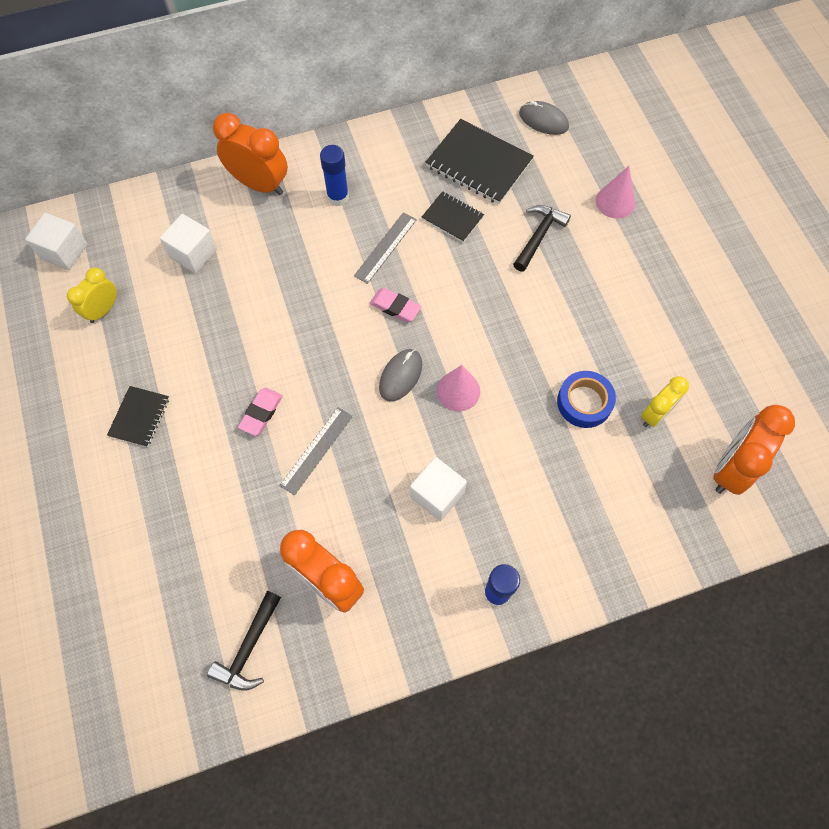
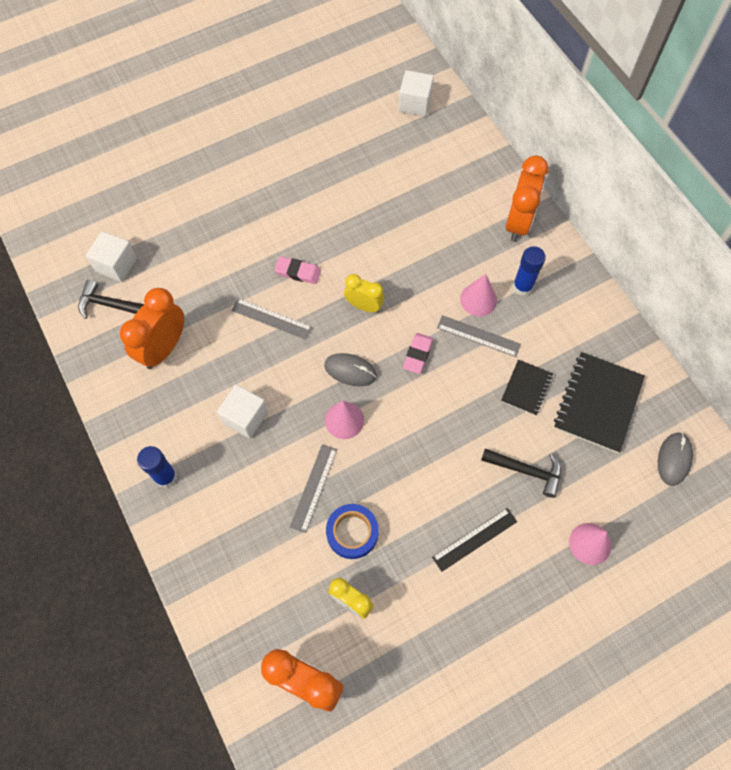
camera: 80 degrees right, 0 degrees up
(103, 310) = (368, 143): yellow clock -> yellow clock (364, 306)
(139, 417) = (281, 191): black notebook -> none
(193, 254) = (434, 190): white cube -> white cube (116, 265)
(343, 239) = (478, 299): none -> pink cone
(531, 432) = (314, 487): none -> grey ruler
(602, 293) = (474, 539): none -> black ruler

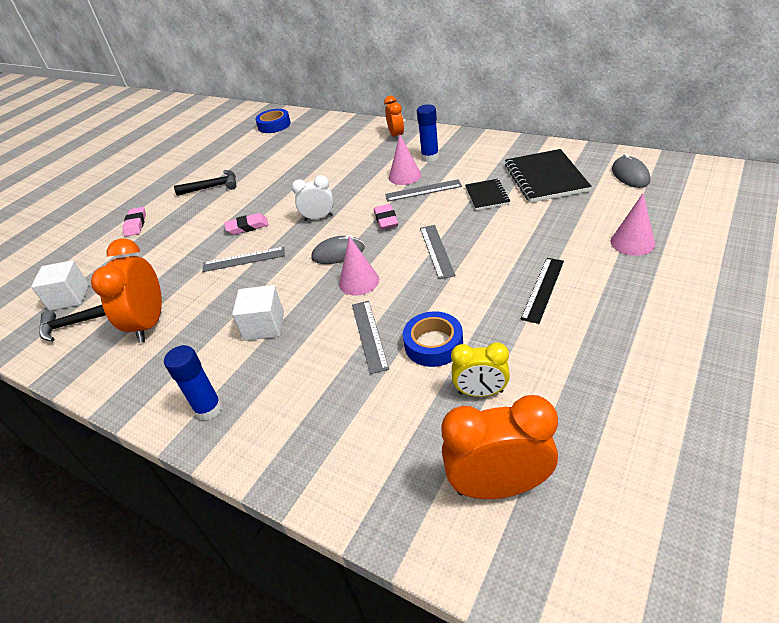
camera: 25 degrees left, 25 degrees down
(207, 192) = (136, 224): none -> pink eraser
(364, 306) = (318, 218): yellow clock -> white clock
(415, 104) = (274, 125): white cube -> blue tape
(429, 429) = (436, 251): none -> grey ruler
(518, 222) = (396, 136): orange clock -> orange clock, size x0.61
(526, 471) = (536, 232): black hammer -> black hammer (212, 187)

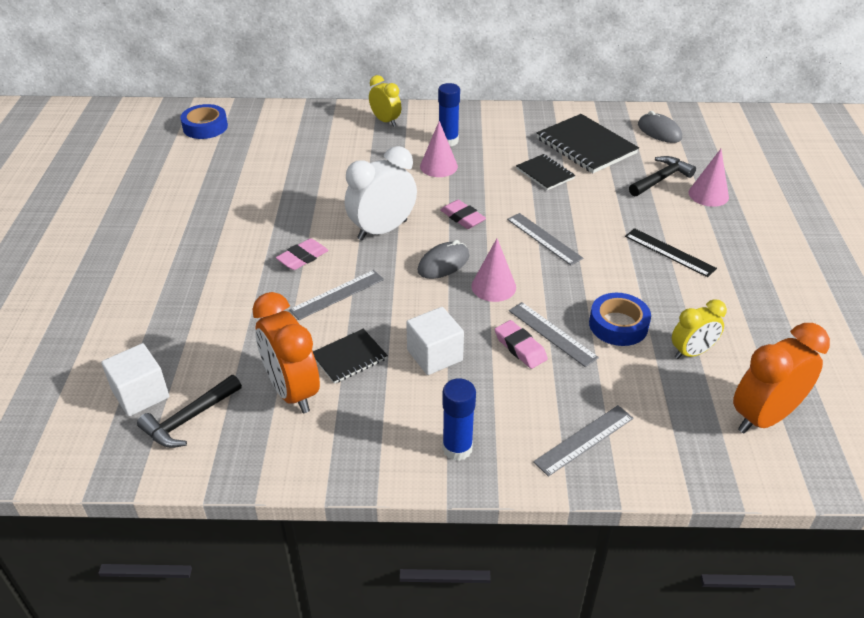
camera: 35 degrees left, 0 degrees up
(136, 224) = (135, 286): pink eraser -> pink eraser (520, 347)
(207, 310) = (349, 358): none -> black notebook
(212, 187) = (200, 219): black hammer -> black hammer (661, 179)
(318, 218) = (382, 230): white clock -> white clock, size x1.64
(396, 136) = (385, 121): orange clock -> yellow clock
(423, 190) = (474, 179): grey ruler -> grey ruler (584, 440)
(543, 289) = (669, 252): black ruler -> black ruler turned 45 degrees counterclockwise

